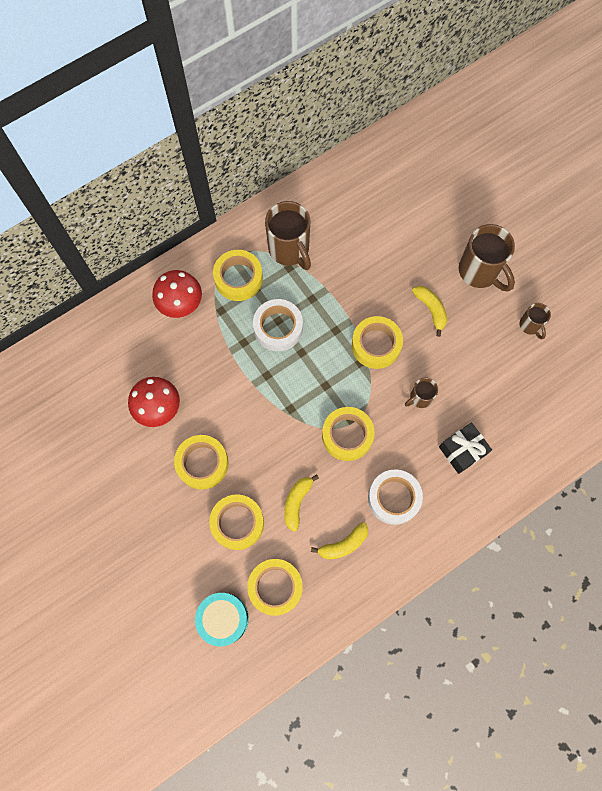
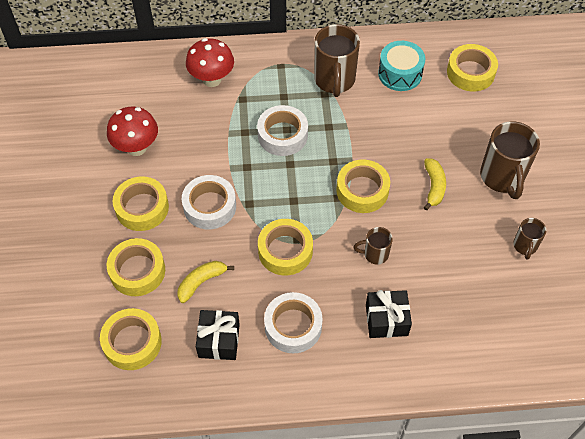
camera: 30 degrees right, 15 degrees down
(223, 618) = (68, 343): turquoise drum -> turquoise drum (400, 74)
(238, 278) = (274, 82): yellow tape -> yellow tape (470, 72)
(259, 430) = (209, 206): none -> white tape
(343, 544) = (219, 340): yellow banana -> black gift

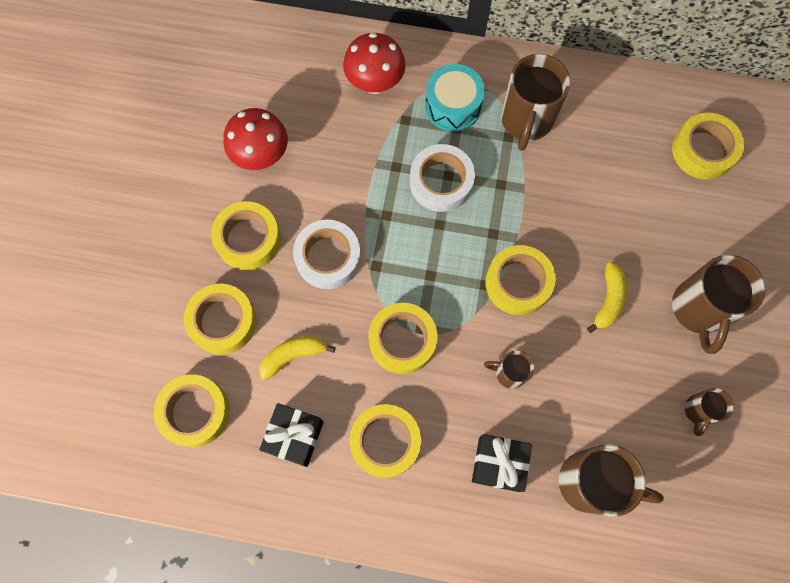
camera: 15 degrees right, 15 degrees up
(293, 326) = (385, 442): white tape -> yellow tape
(400, 74) = (611, 131): turquoise drum -> turquoise drum (453, 106)
(461, 315) = (591, 483): none -> brown mug

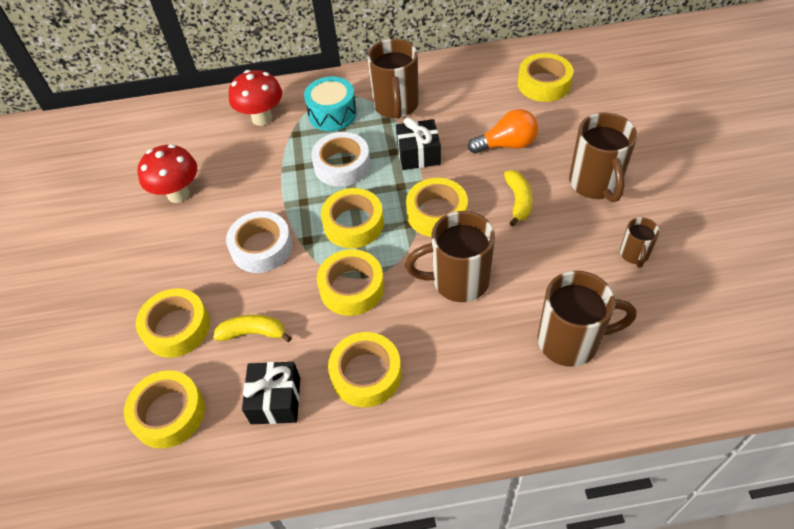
camera: 15 degrees left, 20 degrees down
(248, 239) = (183, 257): yellow tape -> yellow tape (353, 224)
(293, 355) = (253, 333): yellow banana -> yellow banana turned 45 degrees clockwise
(498, 464) = (480, 355): black gift -> black gift (418, 154)
(509, 373) = (458, 281): brown mug -> brown mug, size x1.91
(626, 221) = (506, 145): none -> orange light bulb

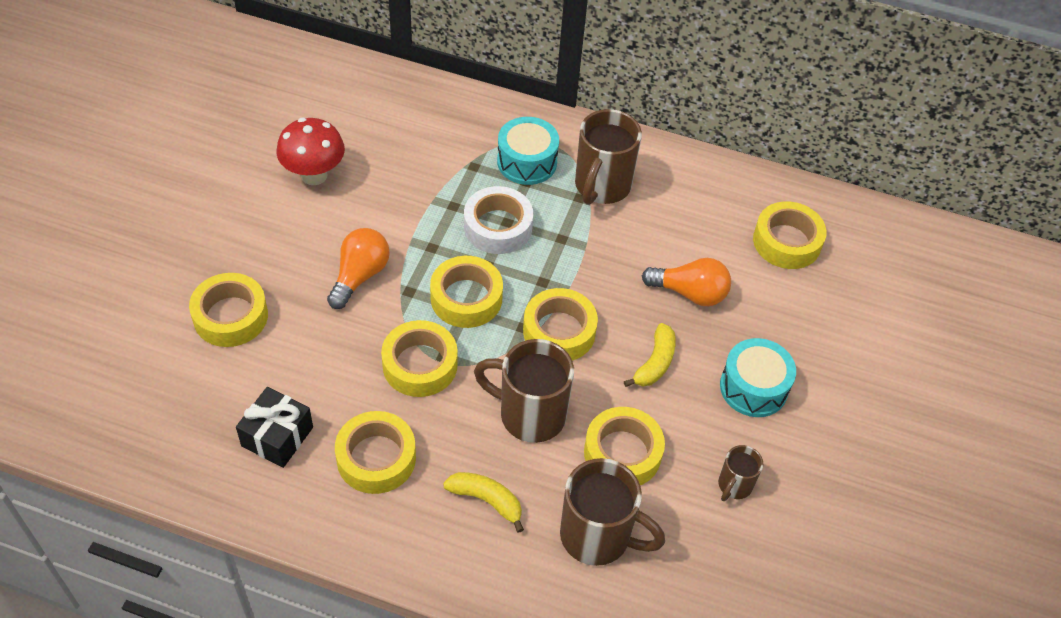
camera: 20 degrees right, 0 degrees up
(169, 413) = (176, 395): yellow tape -> yellow tape (622, 453)
(253, 333) = (297, 360): yellow banana -> yellow banana (487, 500)
(261, 247) = (359, 276): white tape -> orange light bulb
(262, 118) = (450, 130): red mushroom -> none
(418, 154) = (586, 255): black gift -> none
(595, 184) = (753, 387): brown mug -> turquoise drum

